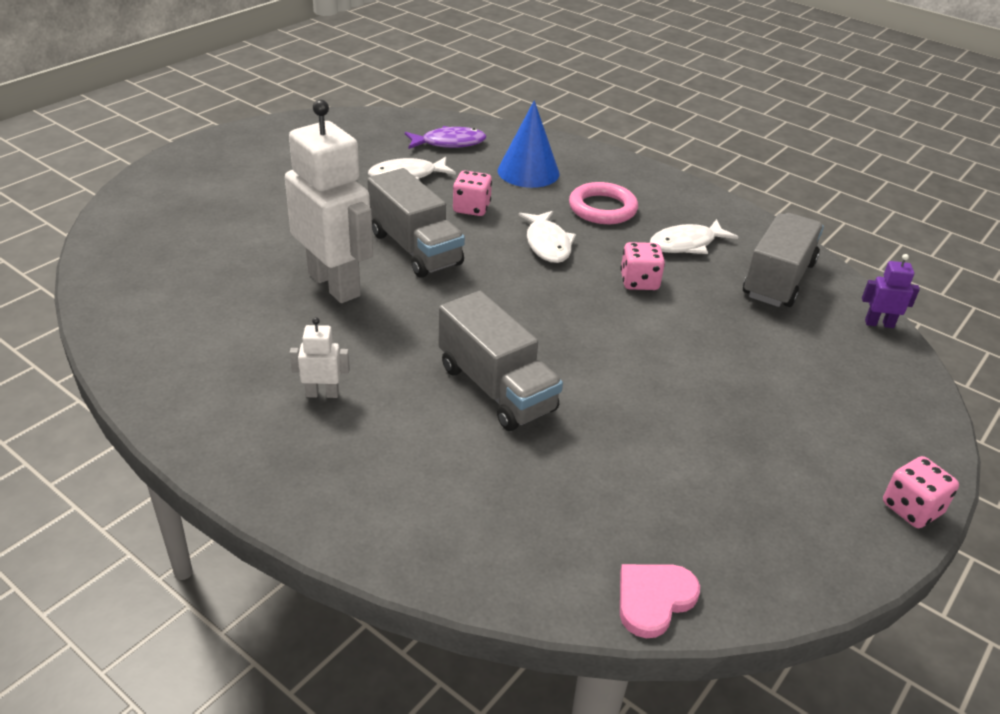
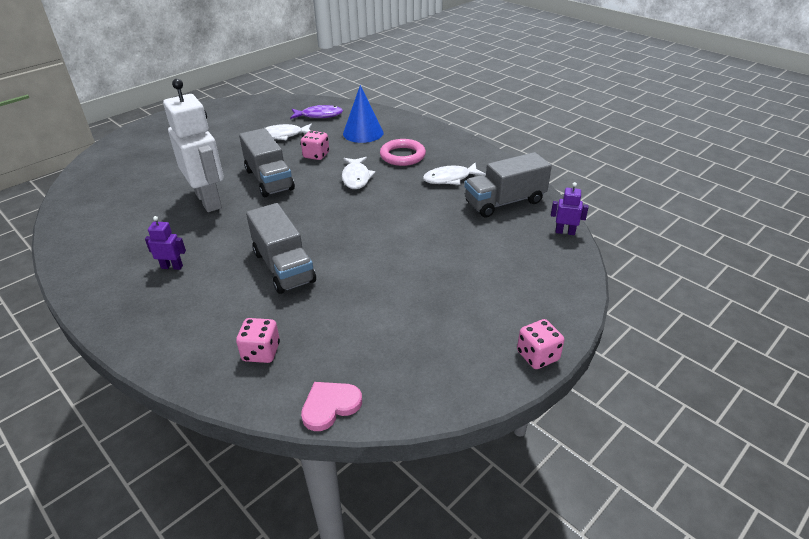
camera: 10 degrees right, 0 degrees up
(322, 393) = (172, 267): white robot -> purple robot
(639, 282) = (407, 202): pink dice -> pink dice (261, 352)
(778, 279) = (504, 202): grey truck -> grey truck turned 150 degrees counterclockwise

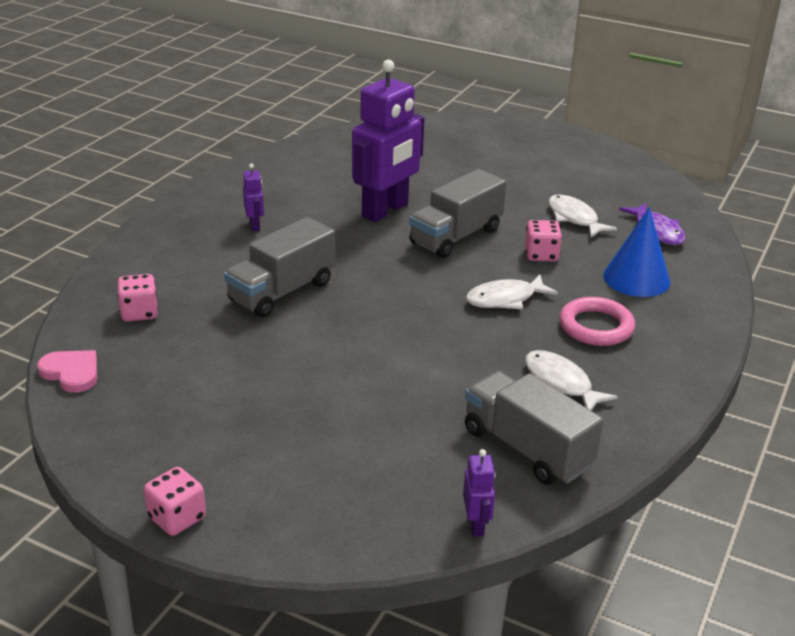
camera: 70 degrees right, 5 degrees down
(209, 201) = (385, 211): white robot -> purple robot

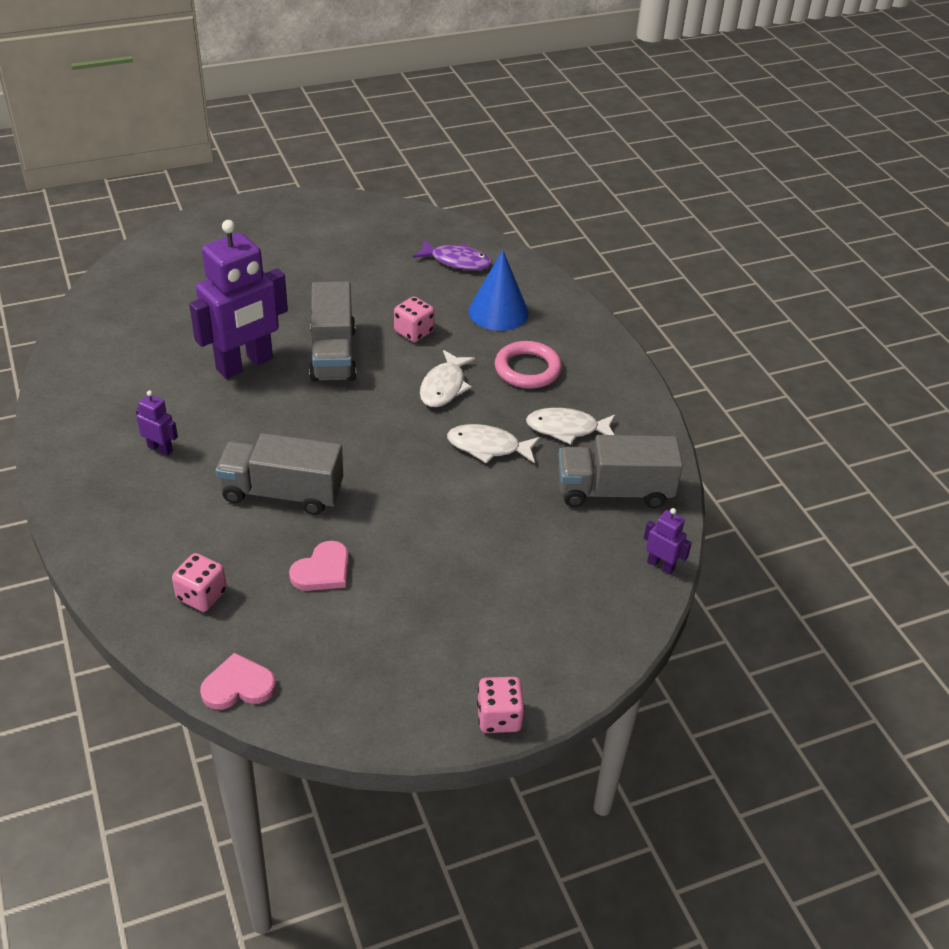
camera: 50 degrees left, 10 degrees up
(228, 349) = (322, 570): none -> pink heart
(282, 291) = (282, 493): grey truck -> grey truck turned 105 degrees clockwise
(385, 211) = (245, 364): purple robot -> purple robot turned 60 degrees clockwise
(574, 218) = (390, 284): white fish -> white fish (488, 447)

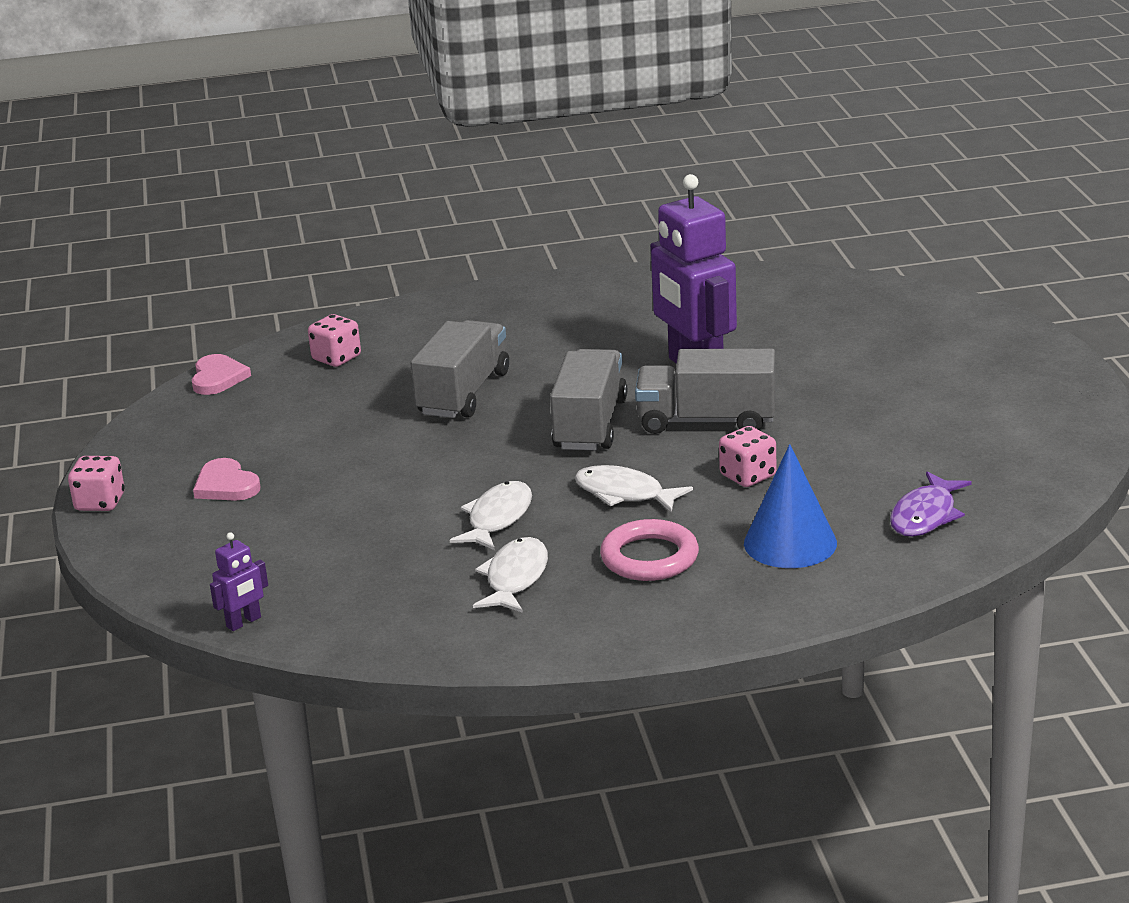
camera: 105 degrees right, 15 degrees down
(160, 449) = (556, 330): purple robot -> none
(322, 570) = (339, 415): pink heart -> pink heart (226, 485)
(614, 491) = (383, 602): grey truck -> grey truck (590, 424)

